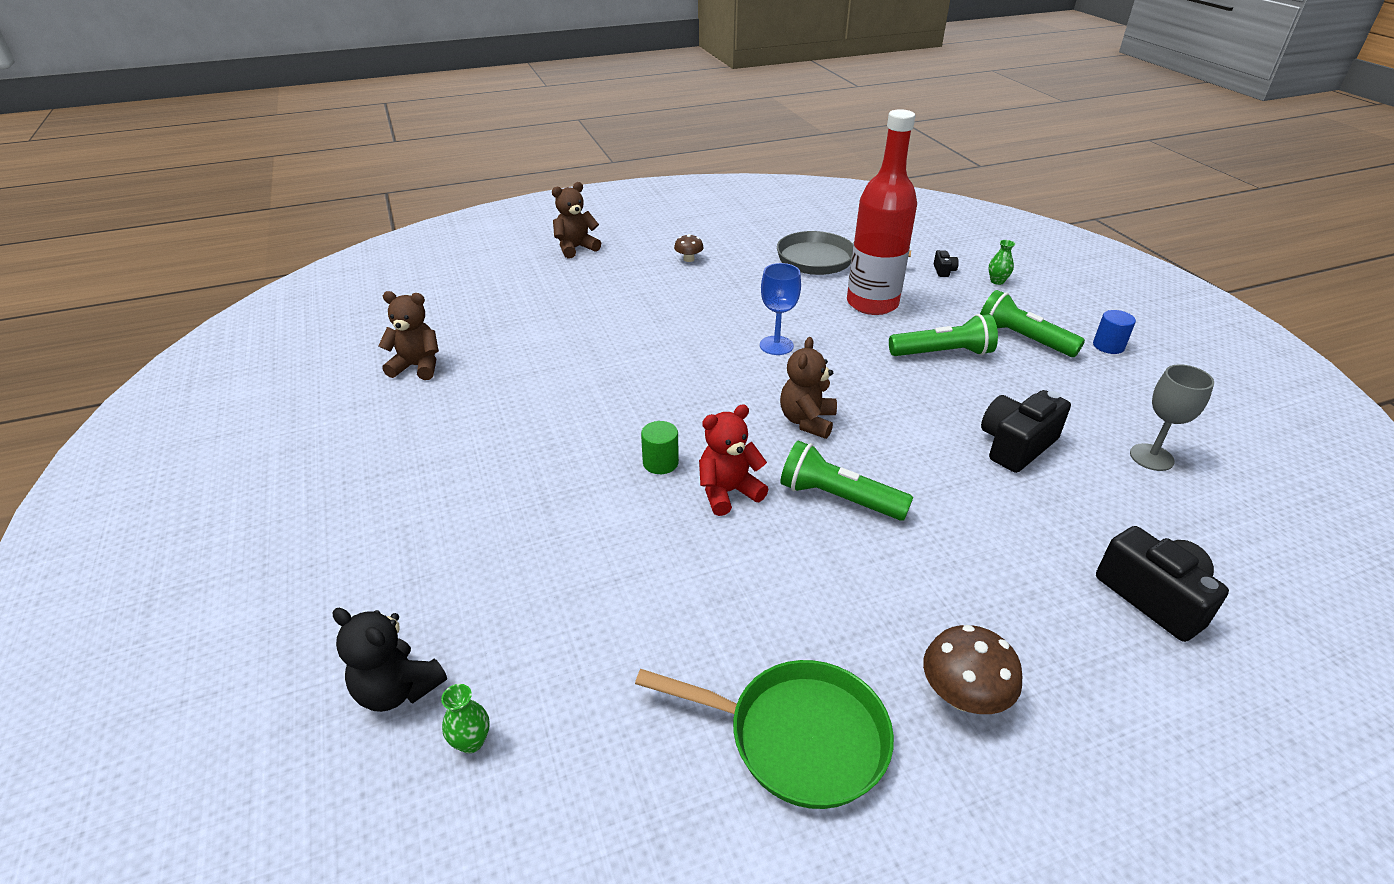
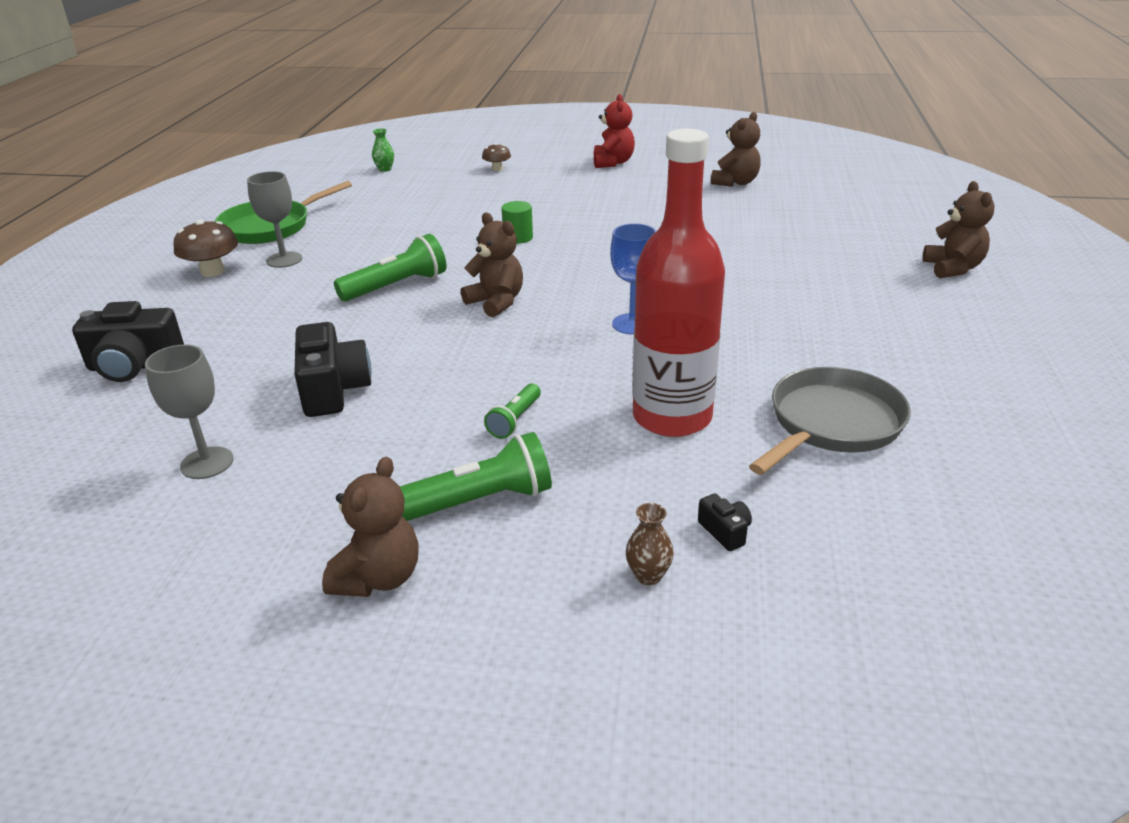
camera: 120 degrees right, 5 degrees down
(397, 689) = (435, 160): black teddy bear -> none
(688, 259) = (886, 327): brown mushroom -> brown mushroom (497, 169)
(728, 492) = (457, 252): red teddy bear -> red teddy bear (613, 163)
(870, 638) = (284, 260): none -> grey goblet
(942, 353) = (515, 420): green flashlight -> green flashlight, size x0.57
(943, 271) = (725, 532): black camera -> black camera turned 150 degrees counterclockwise
(997, 281) = (648, 575): green vase -> brown vase
(1108, 346) = (378, 578): blue cylinder -> brown teddy bear

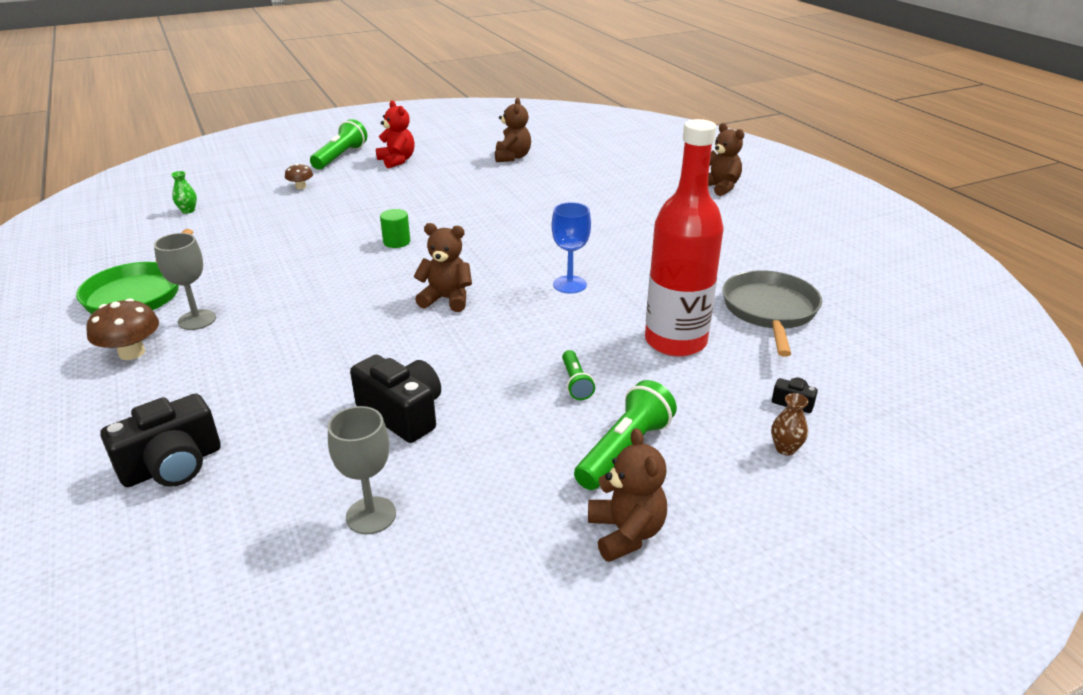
camera: 35 degrees left, 0 degrees up
(396, 286) = (342, 312): green flashlight -> green flashlight (340, 157)

